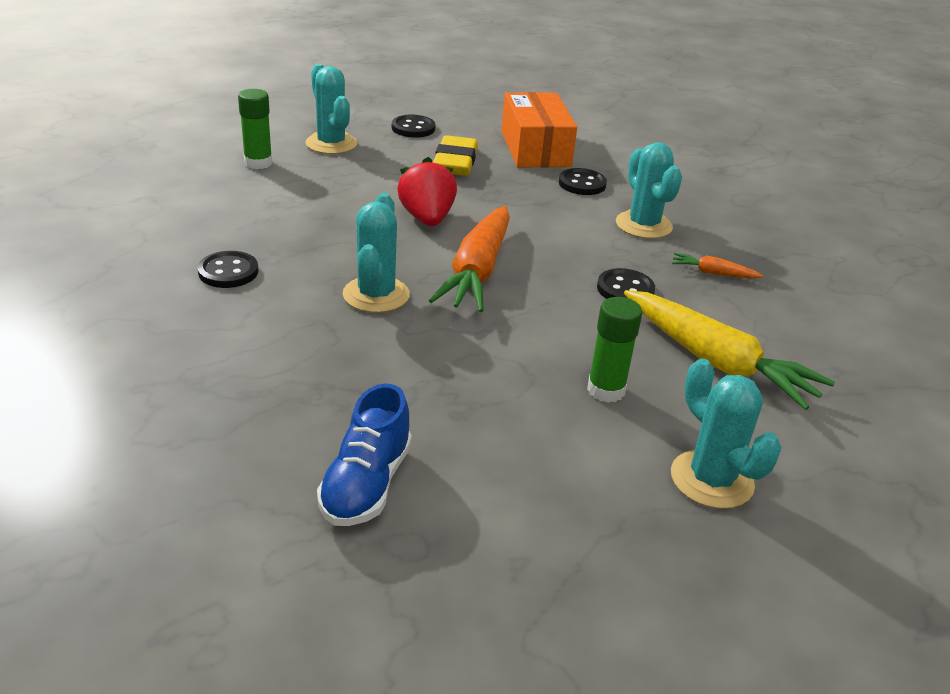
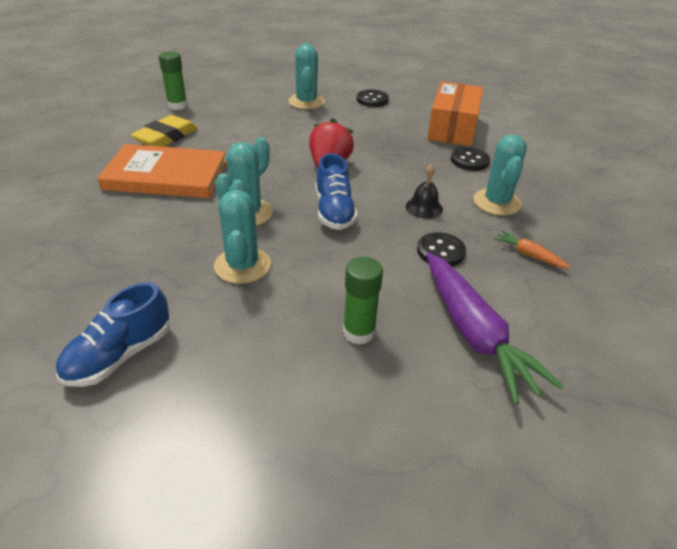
camera: 25 degrees right, 5 degrees up
(228, 272) = (166, 176): black button -> orange book
(258, 163) = (248, 107): green glue stick -> green glue stick (177, 105)
(455, 162) = (383, 128): yellow eraser -> yellow eraser (166, 137)
(477, 271) = (334, 211): orange carrot -> blue shoe
(572, 246) = (424, 207): none -> black bell
(711, 480) = (388, 441): turquoise cactus -> turquoise cactus (242, 265)
(716, 362) = (474, 333): yellow carrot -> purple carrot

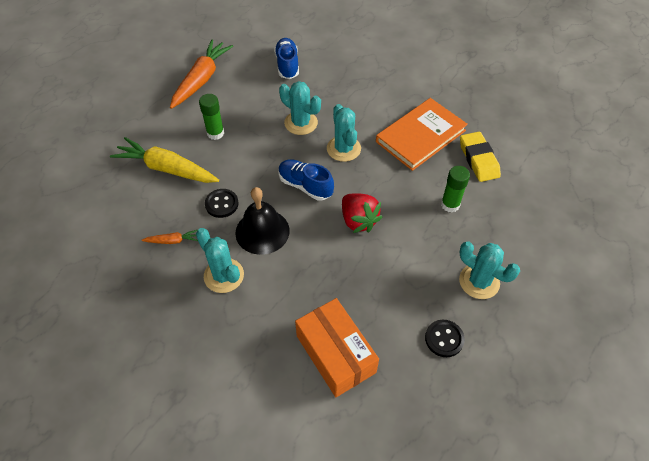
camera: 135 degrees right, 15 degrees up
(177, 105) = (535, 191): green glue stick -> green glue stick (450, 204)
(268, 449) = (201, 79): none -> orange carrot
(424, 207) = (262, 231): black bell -> black bell, size x1.83
(469, 160) = (280, 312): black button -> none
(474, 333) = (167, 169): purple carrot -> yellow carrot

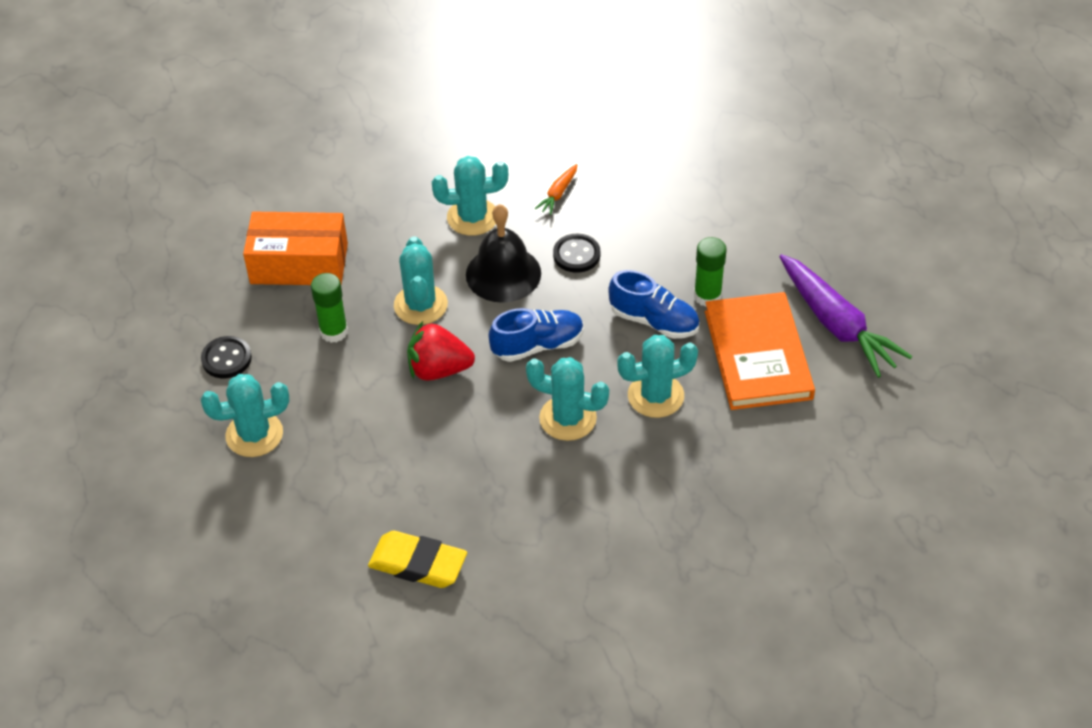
camera: 125 degrees right, 5 degrees down
(167, 169) = (678, 226): yellow carrot -> none
(201, 79) = (836, 325): orange carrot -> purple carrot
(287, 65) = (798, 441): blue shoe -> blue shoe (654, 321)
(318, 259) = (420, 305): none -> turquoise cactus
(420, 136) = (518, 522): orange book -> orange book (758, 355)
(450, 204) = (377, 478): green glue stick -> green glue stick (334, 332)

